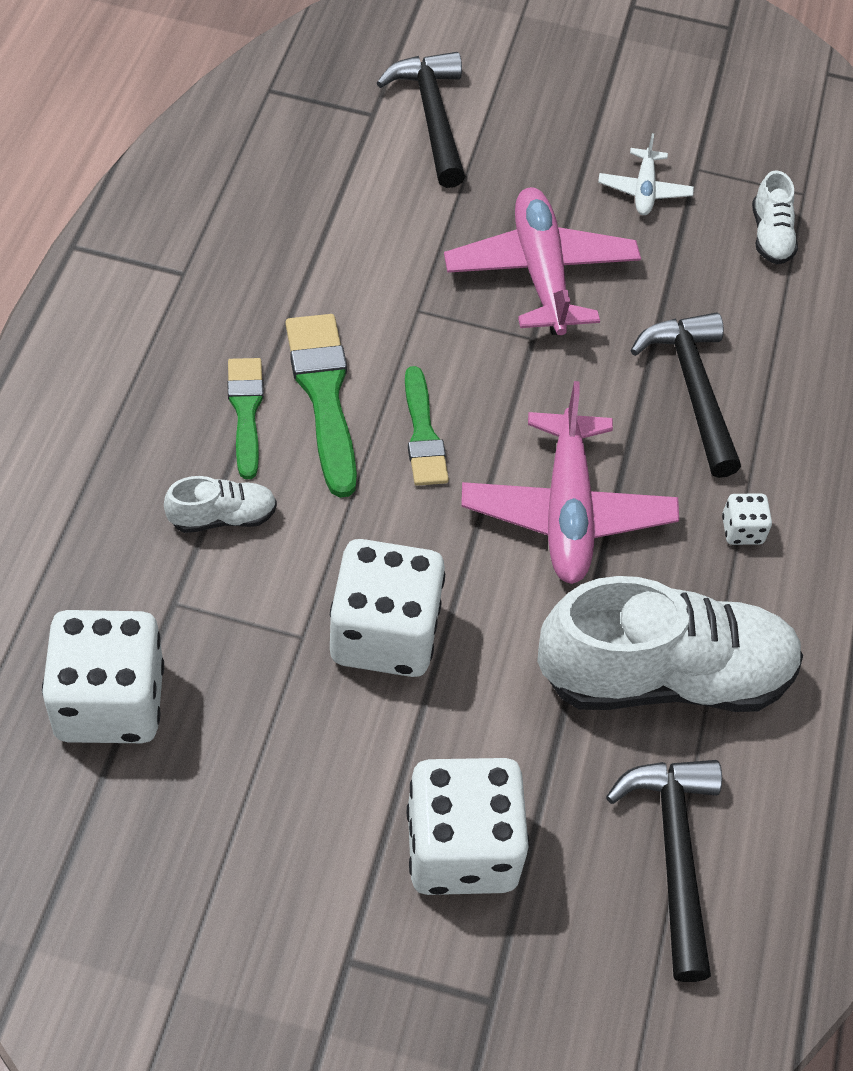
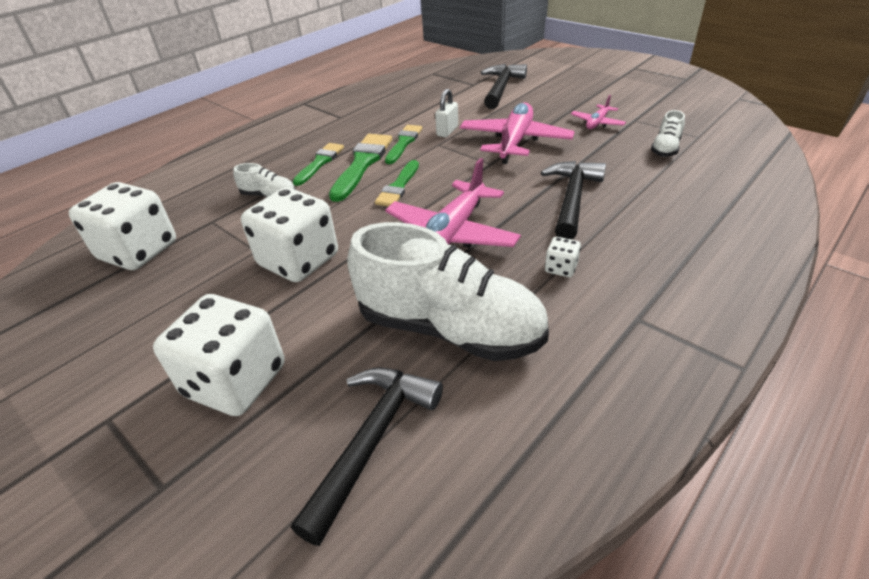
camera: 35 degrees right, 15 degrees down
(357, 321) = (404, 143): none -> green brush
(412, 270) = (447, 131): none -> white padlock
(644, 190) = (597, 123): white plane -> pink plane

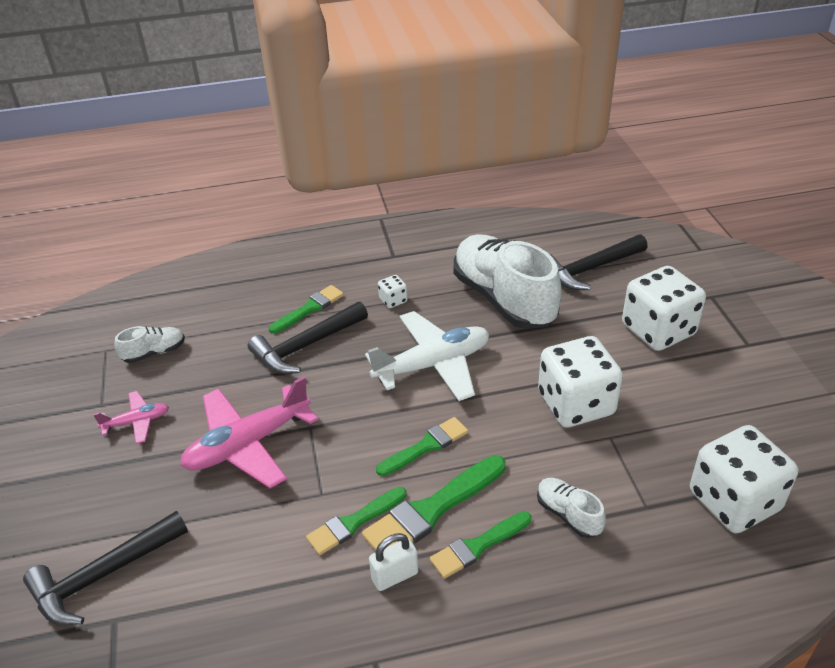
camera: 145 degrees left, 0 degrees up
(447, 131) = (285, 513): white padlock -> white padlock (395, 576)
(451, 233) = (433, 365): pink plane -> white plane
(620, 224) = (309, 309): none -> green brush

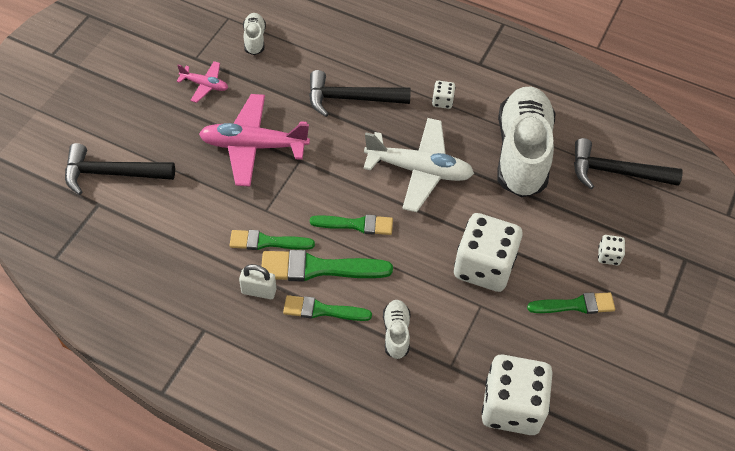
camera: 35 degrees right, 15 degrees up
(154, 352) = (254, 39): white shoe -> white shoe turned 105 degrees counterclockwise
(309, 309) = (380, 70): green brush -> green brush (575, 305)
(658, 330) = (608, 256): white dice -> white dice, size x0.42

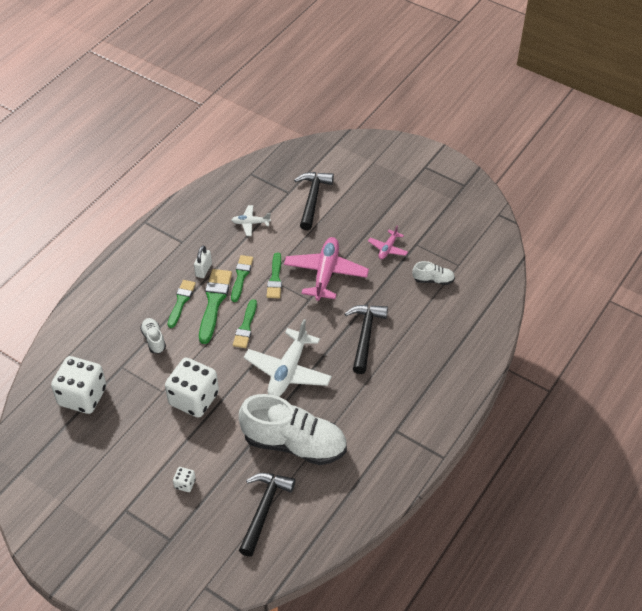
camera: 100 degrees right, 5 degrees down
(162, 244) = (250, 223): none -> white plane
(396, 333) = (154, 339): white shoe -> white shoe turned 120 degrees counterclockwise
(442, 101) = (356, 396): white dice -> none
(575, 305) = (148, 451): green brush -> green brush (275, 279)

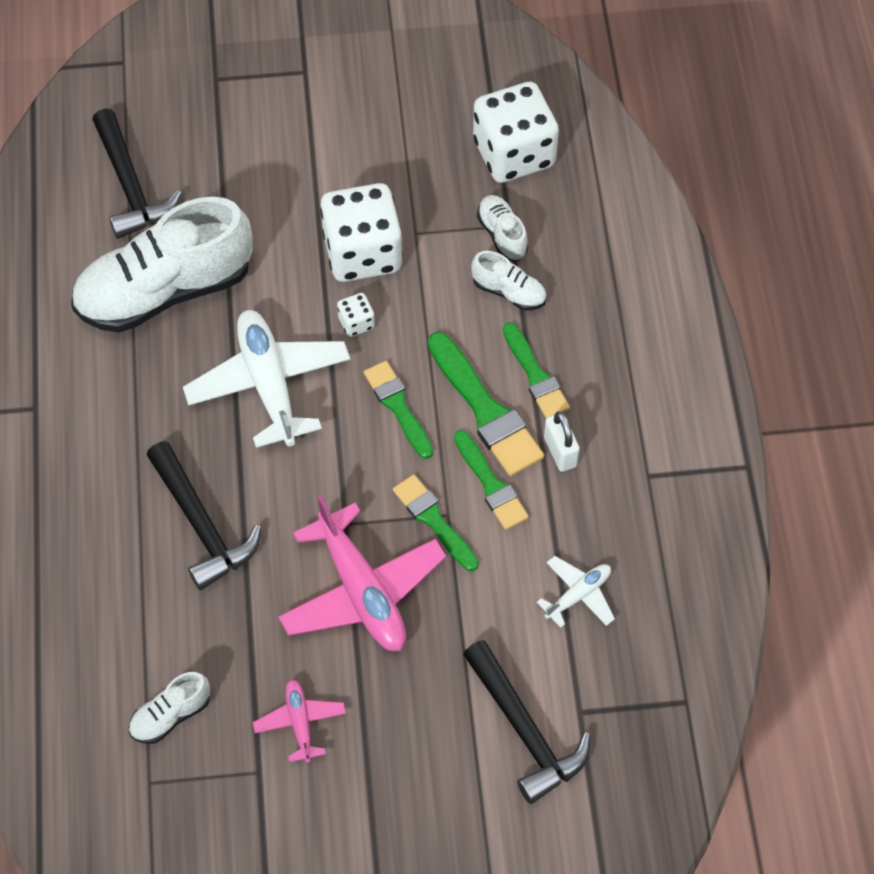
camera: 140 degrees right, 10 degrees up
(129, 364) = (502, 235): none -> white shoe
(185, 484) = (262, 146): white dice -> white dice (356, 323)

